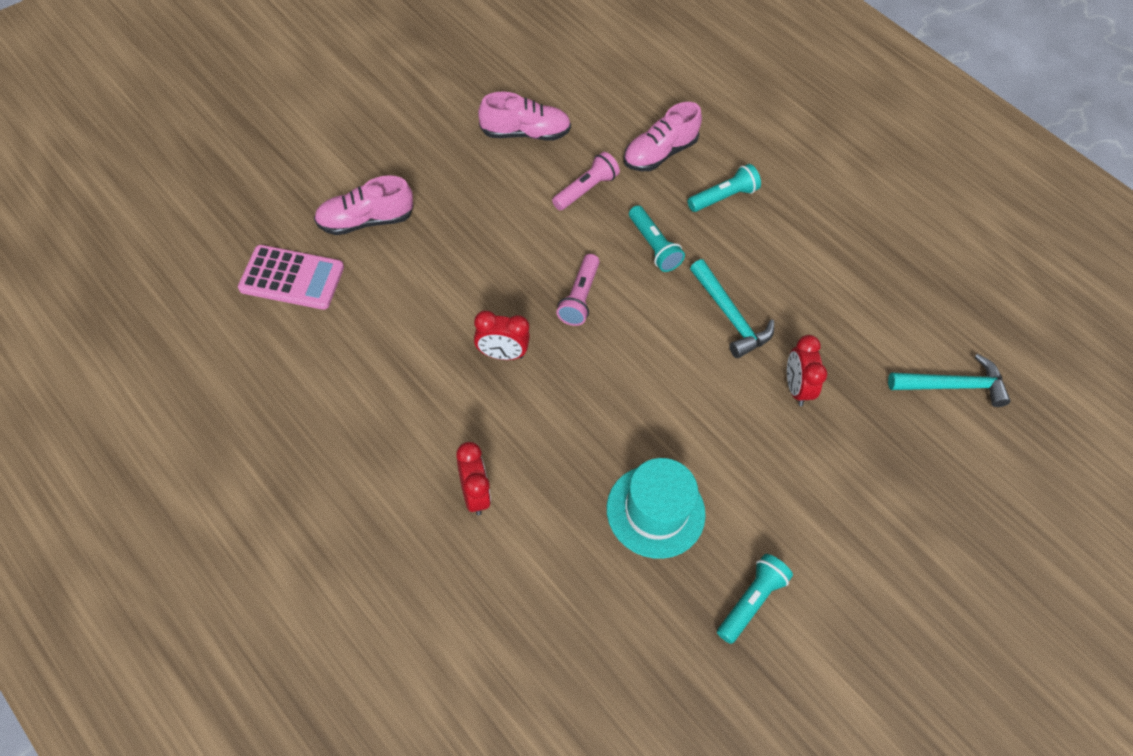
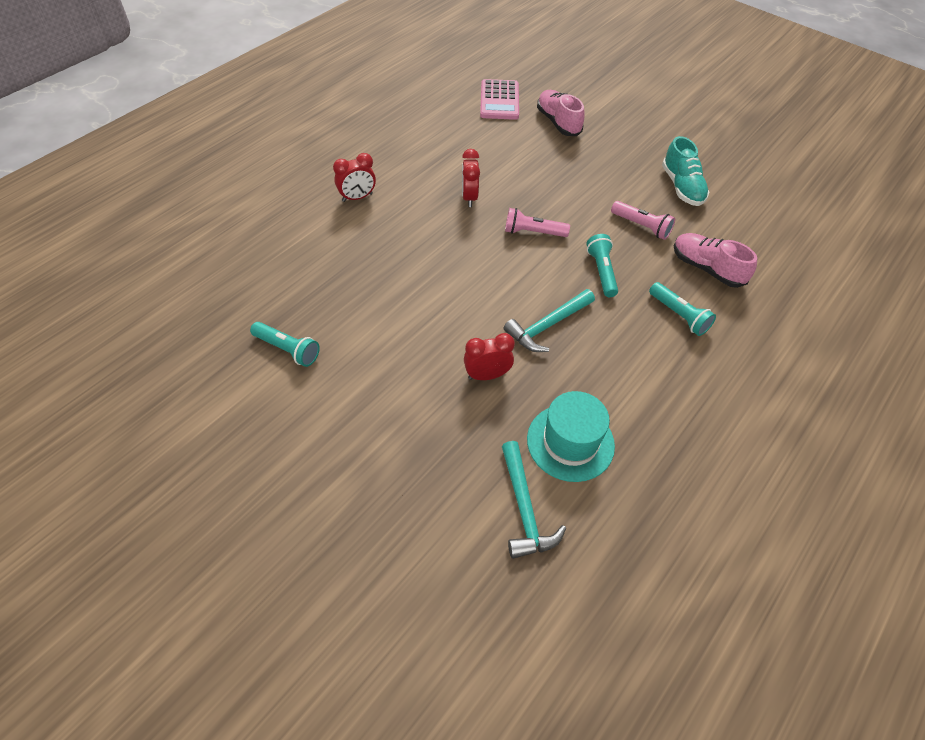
camera: 85 degrees right, 5 degrees down
(525, 133) = (682, 187): pink shoe -> turquoise shoe
(653, 246) = (601, 271): turquoise flashlight -> turquoise flashlight turned 120 degrees clockwise
(655, 511) = (356, 289): turquoise hat -> turquoise hat (570, 442)

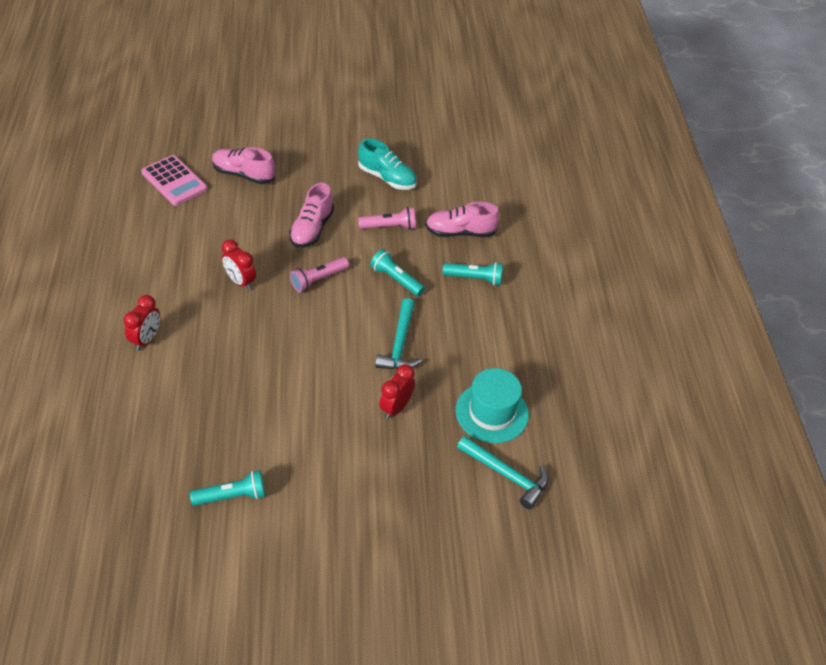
camera: 45 degrees left, 5 degrees down
(570, 191) = (312, 229): none -> pink shoe

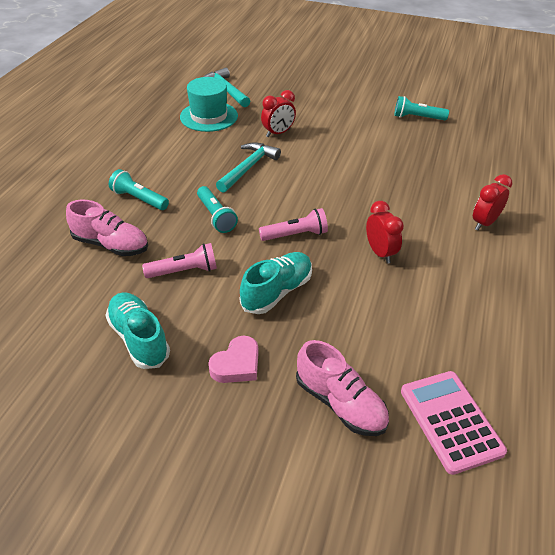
camera: 155 degrees left, 5 degrees down
(312, 229) = (277, 292): pink shoe -> turquoise shoe
(316, 179) = (237, 364): none -> pink heart
(389, 227) = (184, 271): pink flashlight -> pink flashlight turned 150 degrees clockwise

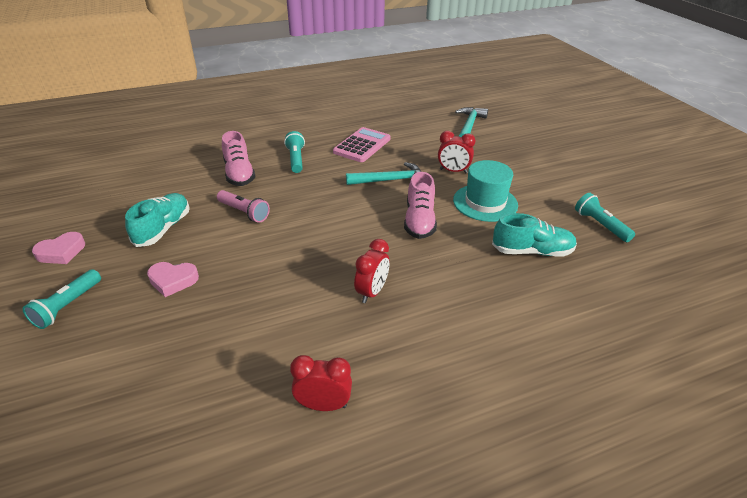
camera: 50 degrees right, 5 degrees down
(78, 440) = (61, 252): none -> pink heart
(209, 116) = (425, 136): turquoise hat -> turquoise hat (485, 202)
(216, 216) = (316, 195): turquoise flashlight -> turquoise flashlight (67, 306)
(277, 292) = (265, 262): turquoise shoe -> turquoise shoe (532, 251)
(295, 235) = (340, 239): pink flashlight -> none
(340, 403) = (173, 351): pink shoe -> pink shoe (419, 221)
(450, 421) = (201, 431): pink calculator -> pink calculator (362, 145)
(484, 223) = (500, 339): red clock -> red clock (323, 405)

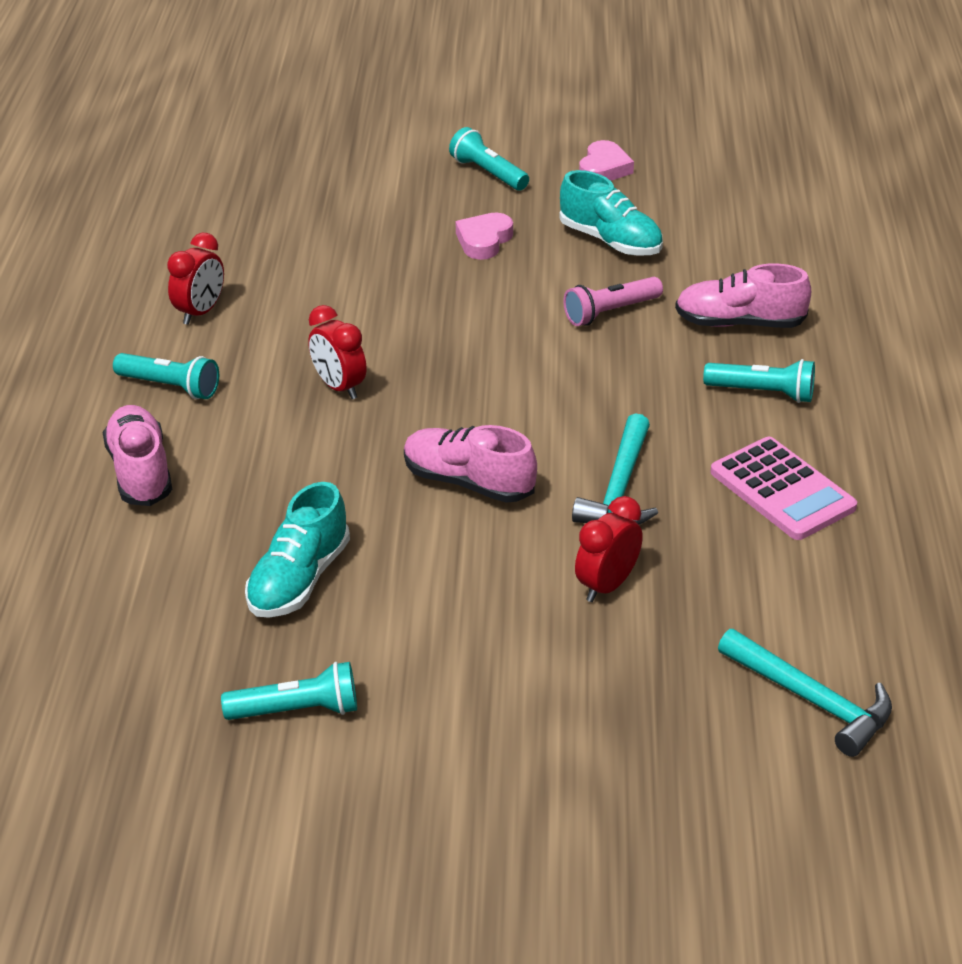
camera: 115 degrees right, 0 degrees up
(61, 252) = (604, 168): pink heart -> pink heart turned 150 degrees counterclockwise
(424, 378) = (170, 387): none -> turquoise flashlight
(485, 202) = (470, 584): turquoise hat -> none
(515, 351) = (140, 472): none -> pink shoe

